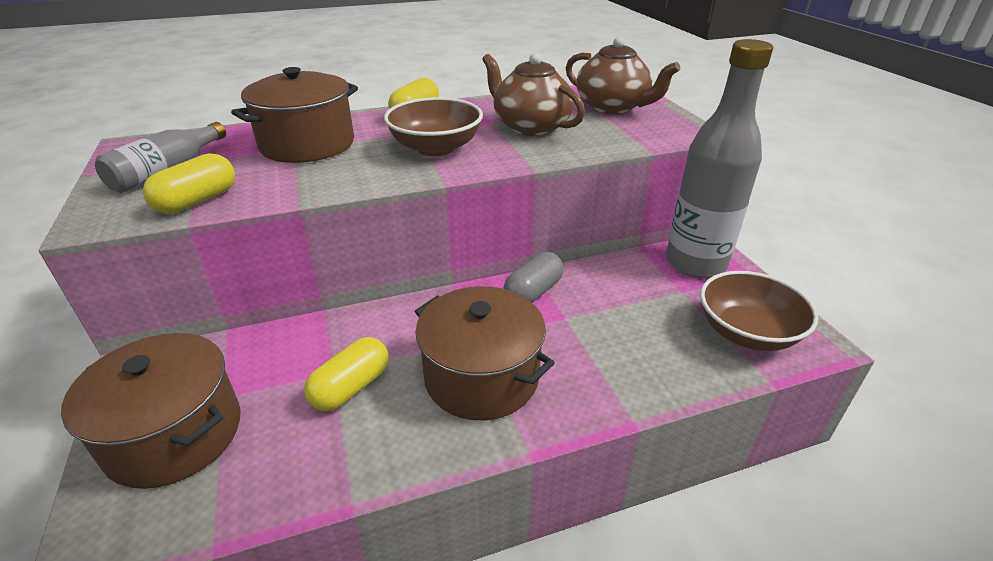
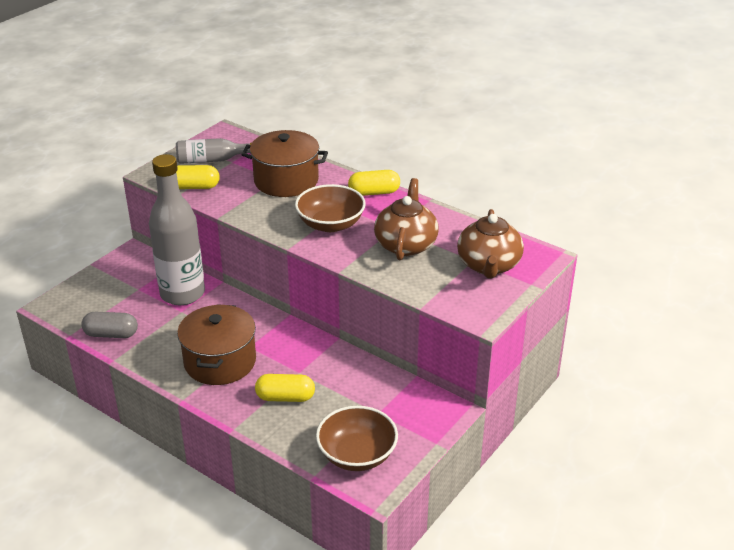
camera: 55 degrees right, 0 degrees up
(174, 434) = (108, 290): brown pot -> none
(351, 387) = (176, 323): yellow capsule -> yellow capsule (285, 397)
(533, 292) = (313, 349): grey capsule -> grey capsule (111, 334)
(695, 263) = (422, 410): grey bottle -> grey bottle (182, 294)

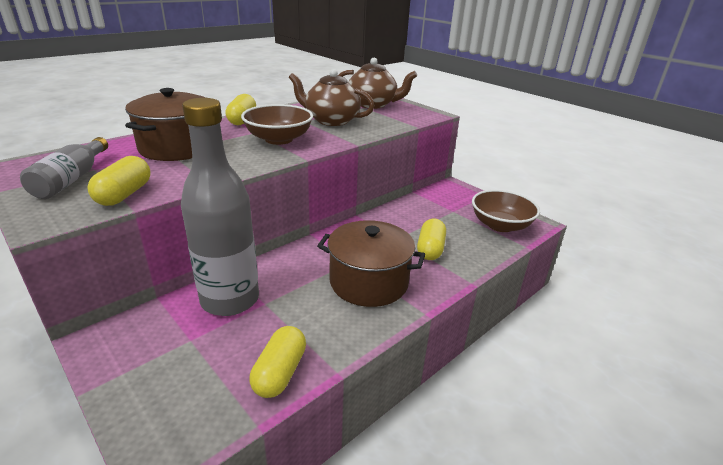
camera: 80 degrees left, 5 degrees down
(111, 334) = (279, 372): grey capsule -> yellow capsule

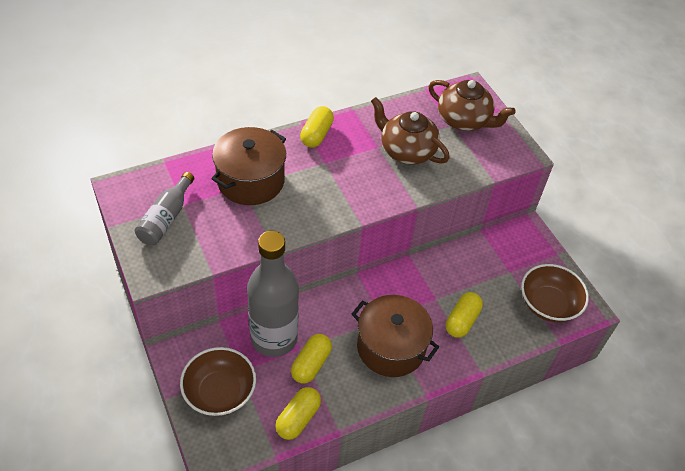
camera: 15 degrees right, 20 degrees up
(124, 194) = (206, 250): yellow capsule -> yellow capsule (311, 364)
(279, 139) = (344, 182): brown bowl -> brown bowl (220, 392)

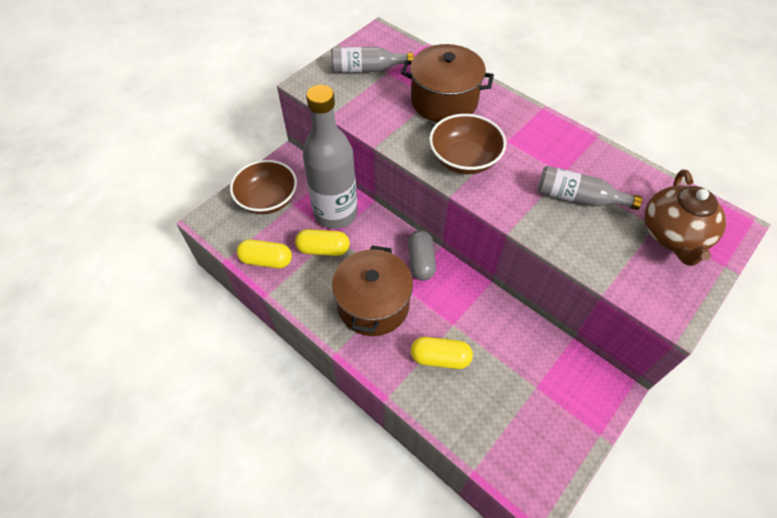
camera: 70 degrees right, 5 degrees up
(316, 135) = (537, 122): yellow capsule -> none
(364, 294) = (421, 261): none -> grey capsule
(406, 151) = (578, 198): brown teapot -> grey bottle
(548, 304) = (517, 445): brown bowl -> brown bowl (464, 159)

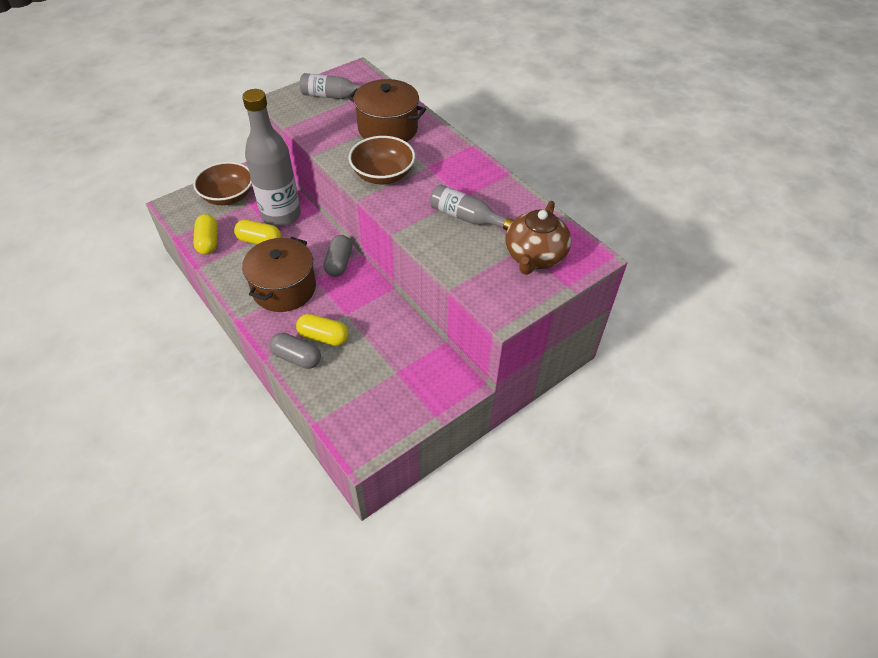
camera: 10 degrees right, 5 degrees down
(266, 260) = (208, 242): yellow capsule -> yellow capsule turned 60 degrees clockwise
(421, 390) = (297, 357): none -> grey capsule

